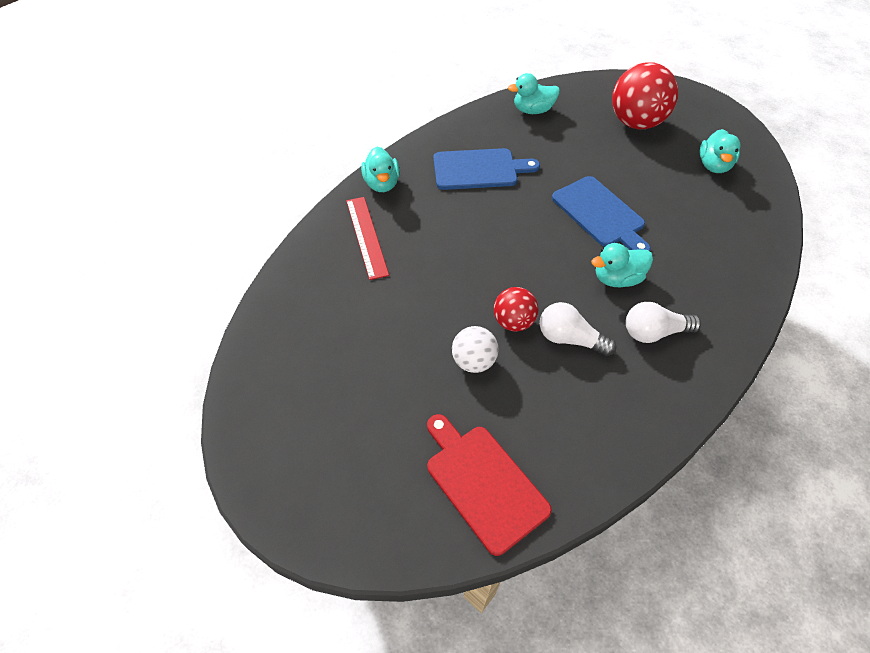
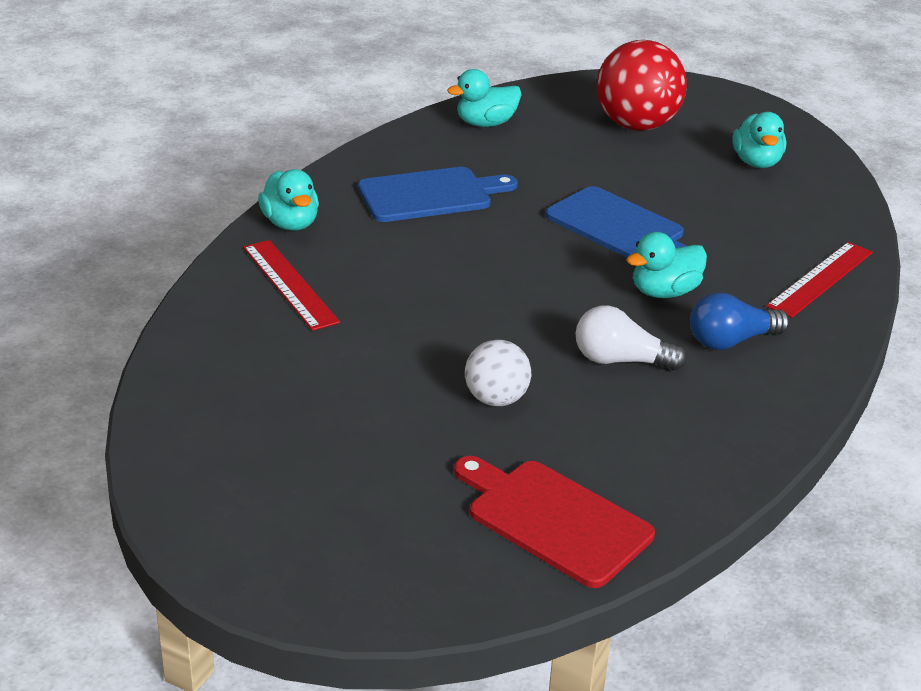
camera: 15 degrees left, 20 degrees down
(513, 322) = (537, 352): red ball -> none
(654, 332) = (731, 341): white light bulb -> blue light bulb
(734, 282) = (820, 279): none -> red ruler

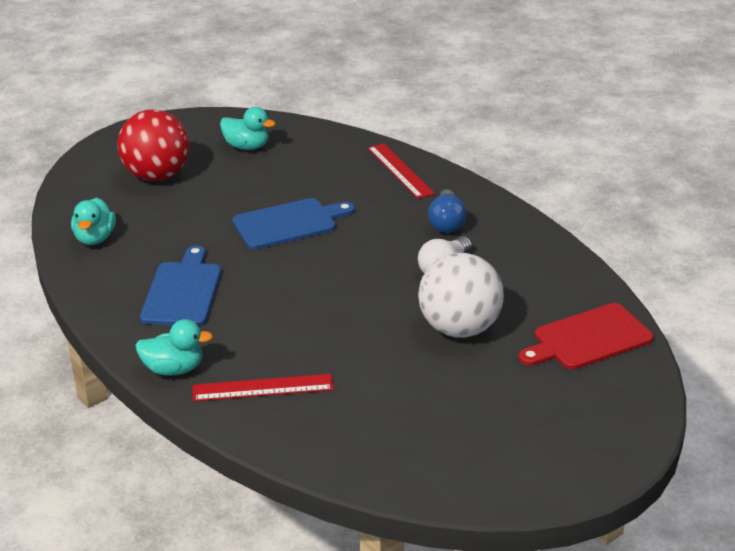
camera: 65 degrees left, 0 degrees up
(496, 399) = (459, 328): white ball -> white ball, size x1.81
(664, 292) = (378, 230): turquoise duck -> none

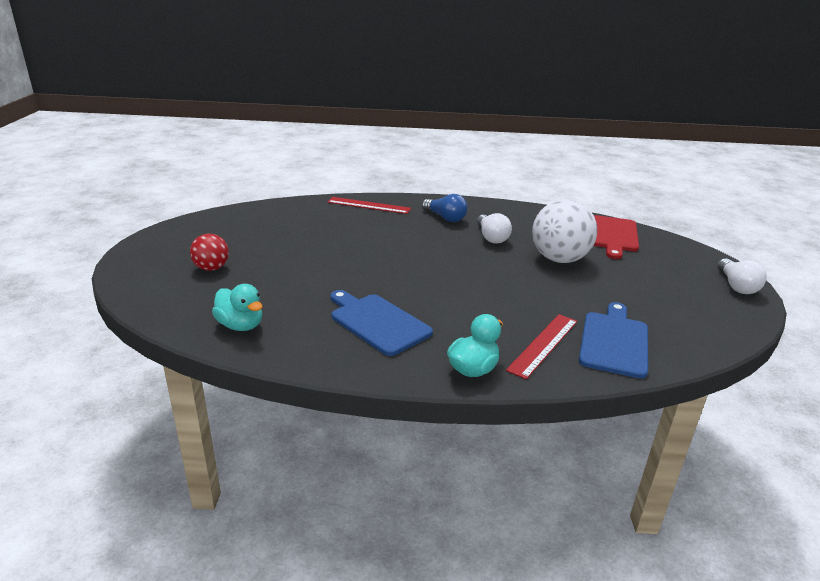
camera: 50 degrees left, 5 degrees down
(157, 176) = (211, 268): red ball -> red ball, size x0.55
(247, 146) = (246, 228): turquoise duck -> none
(289, 223) = (362, 255): blue cutting board -> blue cutting board (614, 341)
(584, 467) = (736, 286): none -> white light bulb

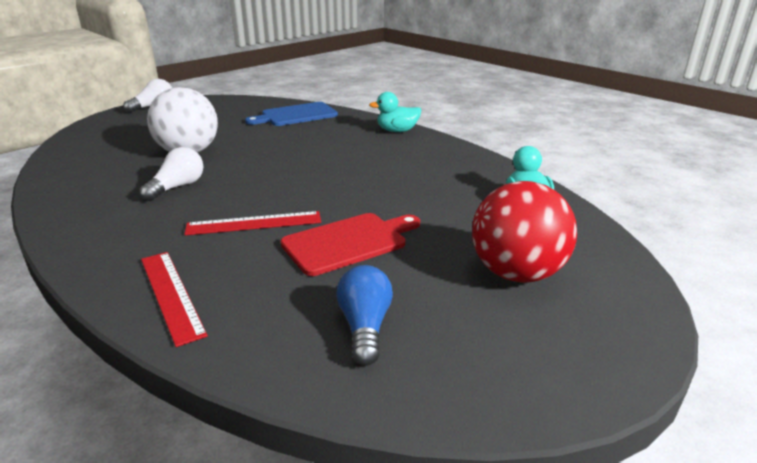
camera: 135 degrees left, 0 degrees up
(211, 268) = (516, 273): red ball -> red ball, size x1.81
(377, 322) = (413, 166): blue cutting board -> none
(445, 218) = (148, 227): blue light bulb -> blue light bulb (365, 326)
(543, 345) = (335, 125): red ruler -> red ruler (254, 223)
(613, 235) = (93, 150): red cutting board -> red cutting board (349, 242)

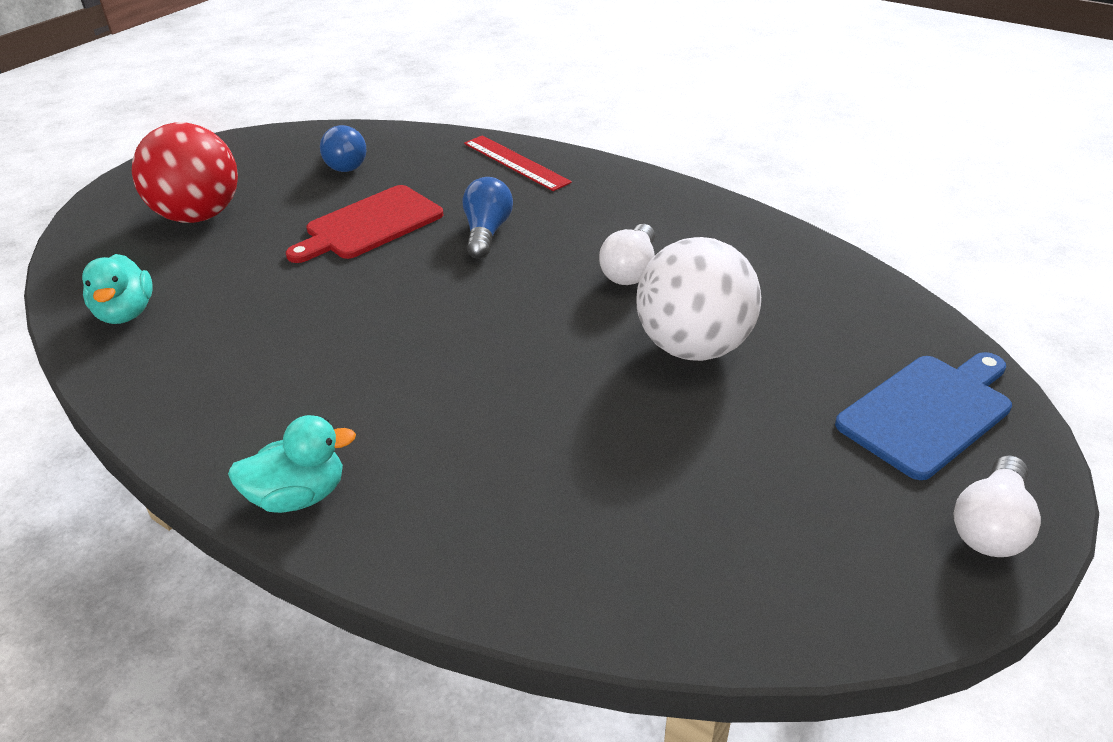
camera: 170 degrees right, 10 degrees up
(254, 223) = (487, 232): red ruler -> blue light bulb
(296, 115) = (573, 541): blue cutting board -> blue cutting board (928, 412)

